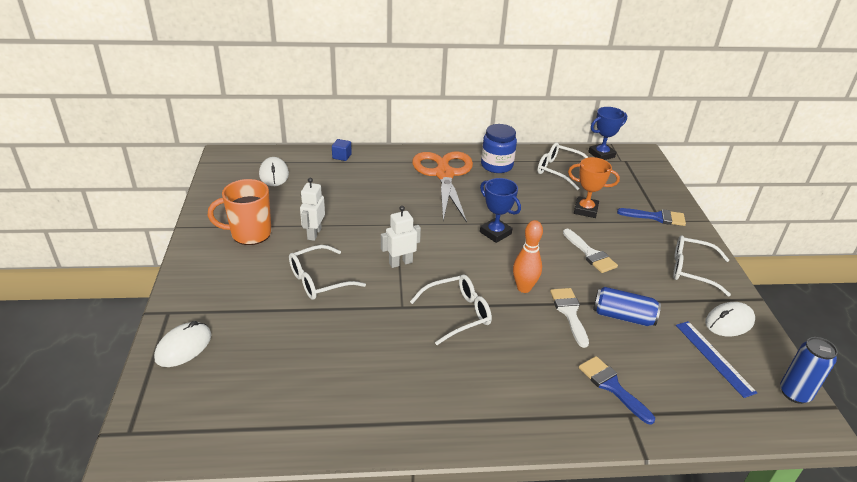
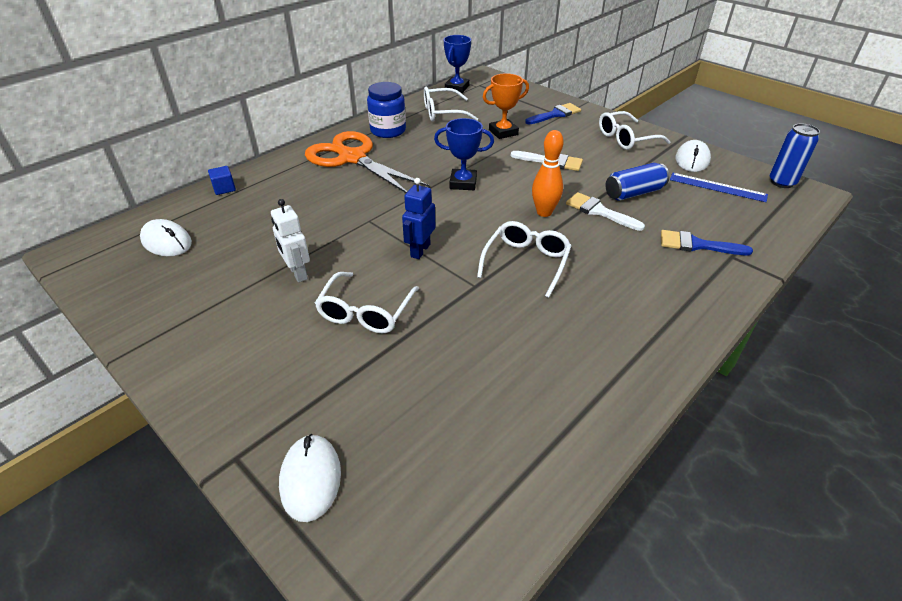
camera: 40 degrees left, 5 degrees up
(249, 234) = (222, 314): orange mug -> none
(400, 262) = (420, 250): white robot -> blue robot

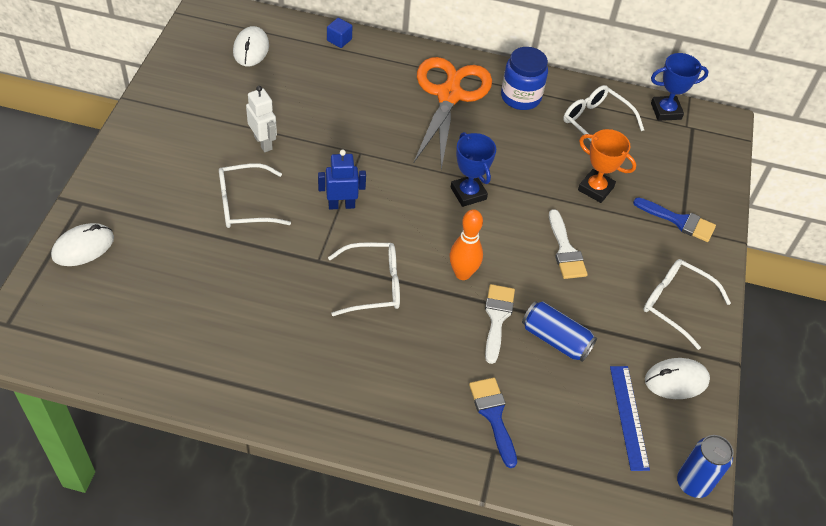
camera: 55 degrees right, 10 degrees up
(297, 273) = (263, 143): white robot -> white robot turned 120 degrees clockwise

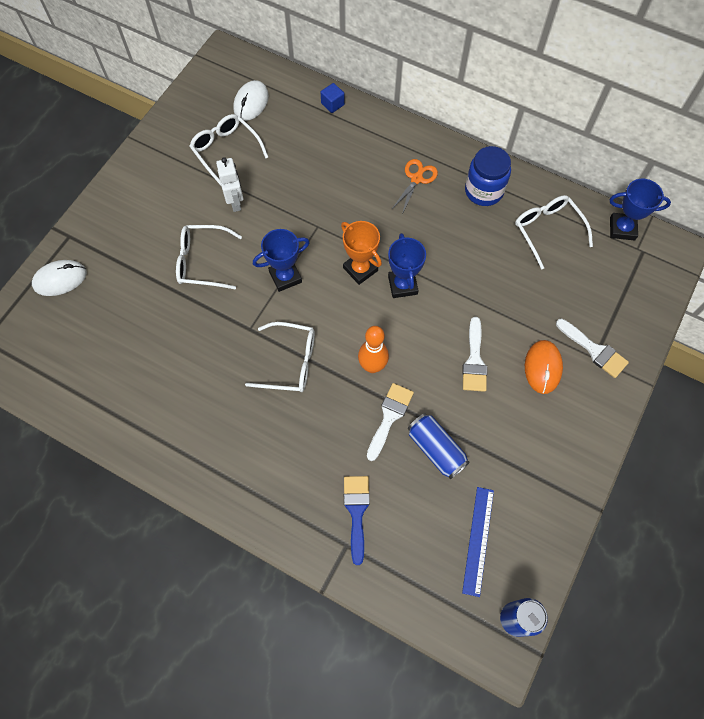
camera: 20 degrees right, 15 degrees up
(341, 205) = (285, 277): blue robot -> blue trophy
(449, 96) = (416, 179): orange scissors -> orange scissors, size x0.47
(595, 188) = (524, 301): orange trophy -> orange trophy (360, 269)
(635, 245) = (542, 367): none -> orange mouse
(675, 304) = (561, 436): white glasses -> white glasses (226, 151)
(676, 380) = (534, 514): white mouse -> none
(679, 221) = (594, 350): blue brush -> white brush

